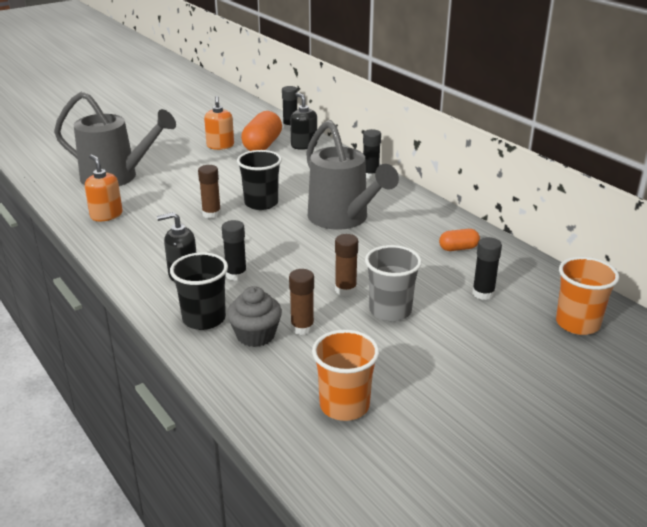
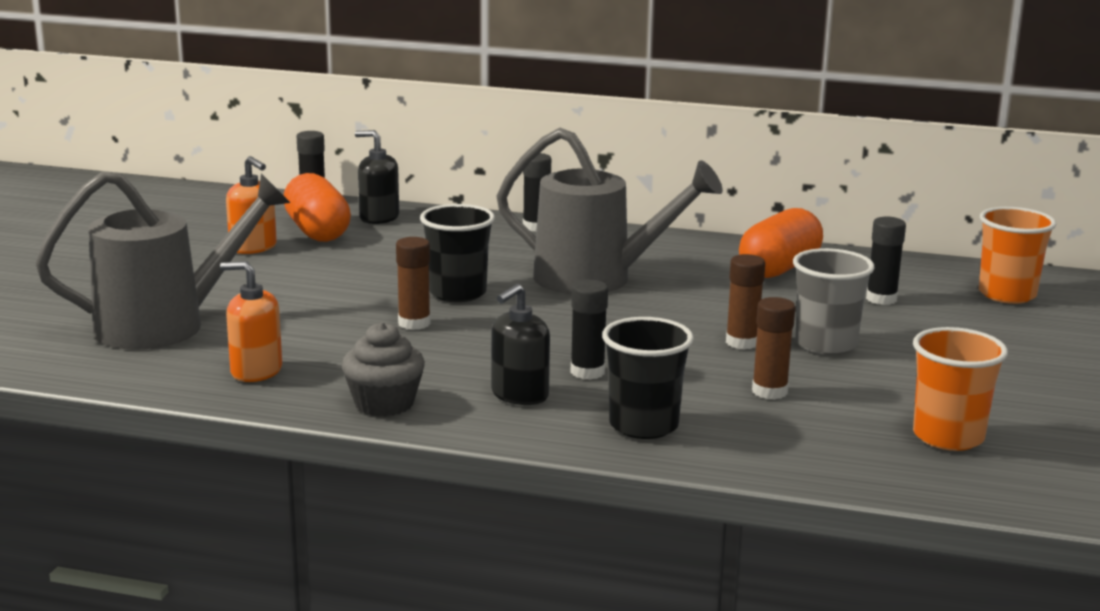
camera: 40 degrees left, 10 degrees down
(255, 335) = (735, 417): grey cupcake -> grey cupcake (384, 403)
(458, 248) = (779, 268): orange capsule -> orange capsule, size x1.88

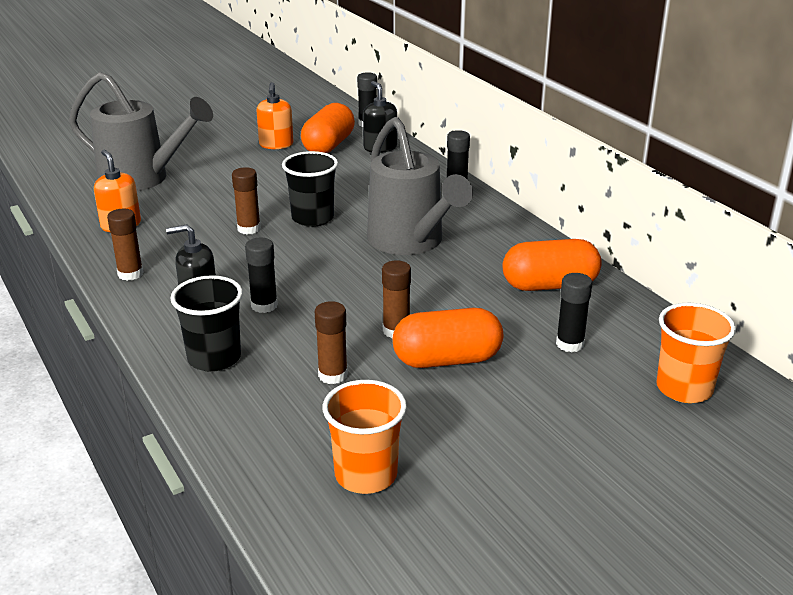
camera: 45 degrees right, 10 degrees up
(384, 403) = (130, 274): grey cupcake -> brown glue stick
(825, 344) = (447, 360): grey cup -> orange capsule

